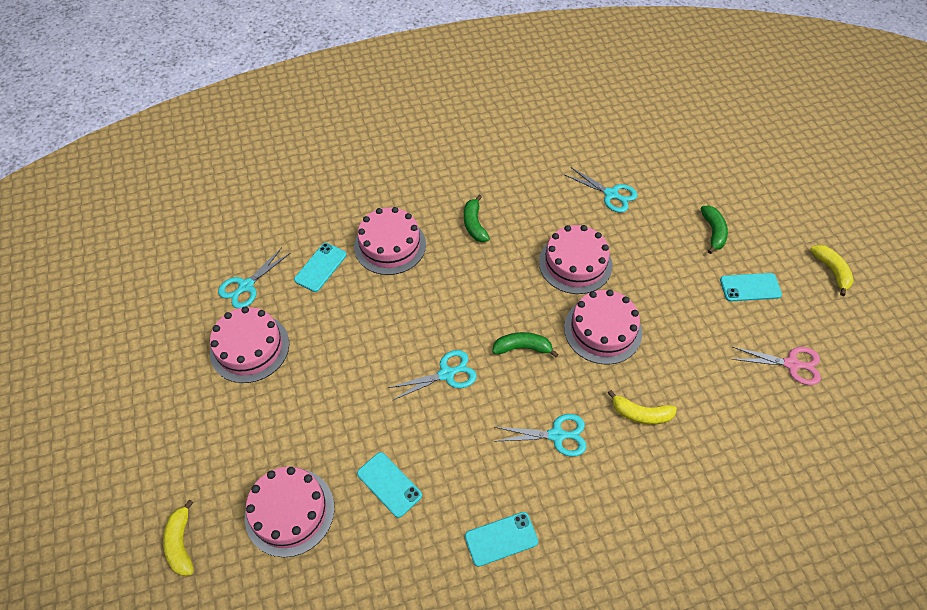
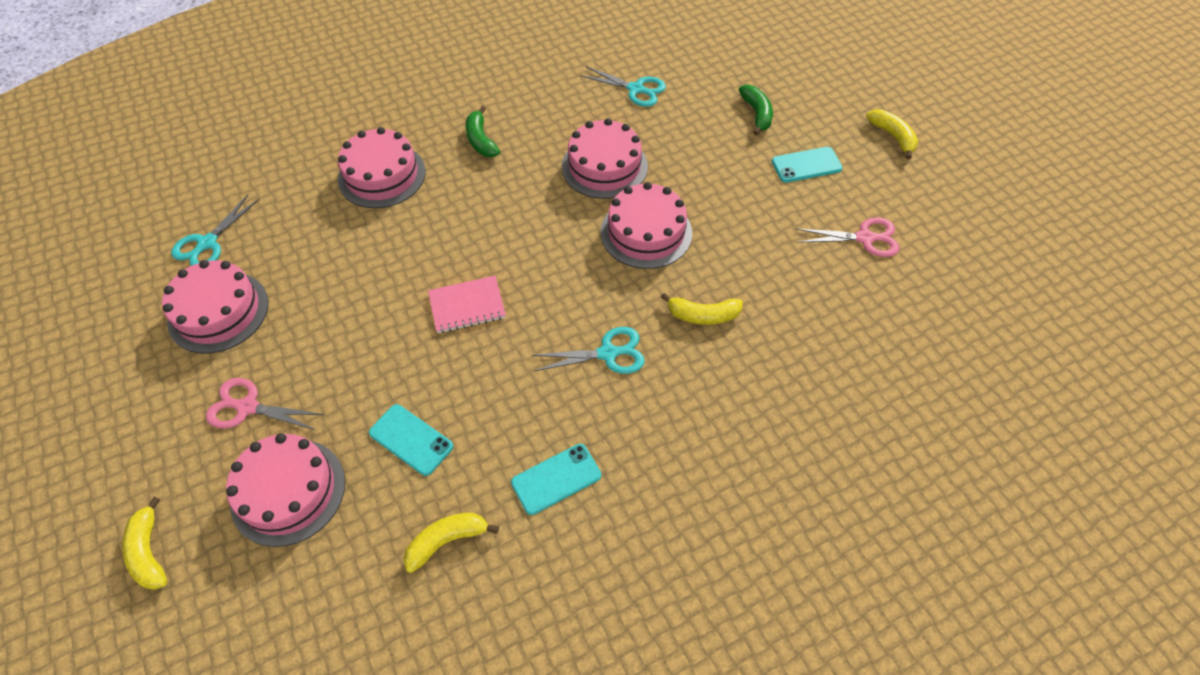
camera: 10 degrees left, 0 degrees up
(265, 434) = (247, 407): none -> pink scissors
(320, 267) = (299, 210): turquoise phone -> none
(408, 576) = (446, 541): none -> yellow banana
(446, 374) = (467, 306): turquoise scissors -> pink notebook
(522, 348) = (554, 264): green banana -> none

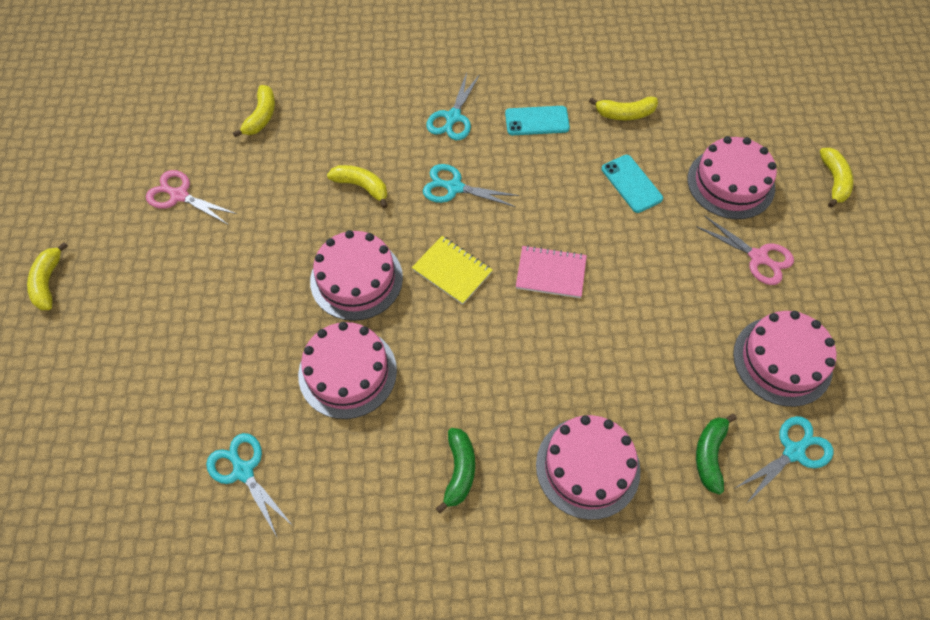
camera: 155 degrees left, 5 degrees up
(563, 271) = (452, 271): none -> yellow notebook
(659, 439) = (453, 117): none -> turquoise scissors
(756, 114) = (146, 371): green banana -> green banana (710, 455)
(806, 165) = (157, 286): turquoise phone -> none
(868, 347) = (261, 116): none -> yellow banana

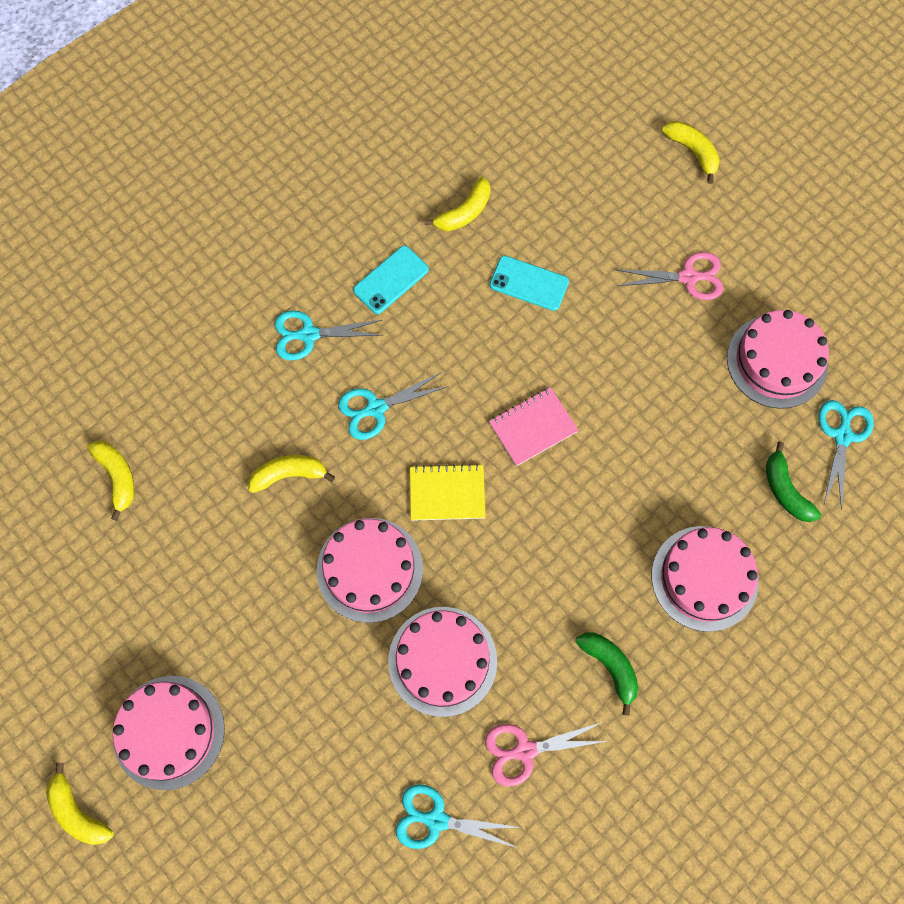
camera: 40 degrees left, 10 degrees up
(179, 195) = (118, 623): pink scissors -> pink scissors (525, 750)
(453, 117) = (309, 335): turquoise scissors -> turquoise scissors turned 105 degrees clockwise
(730, 183) = (611, 218): pink cake -> pink cake (169, 732)

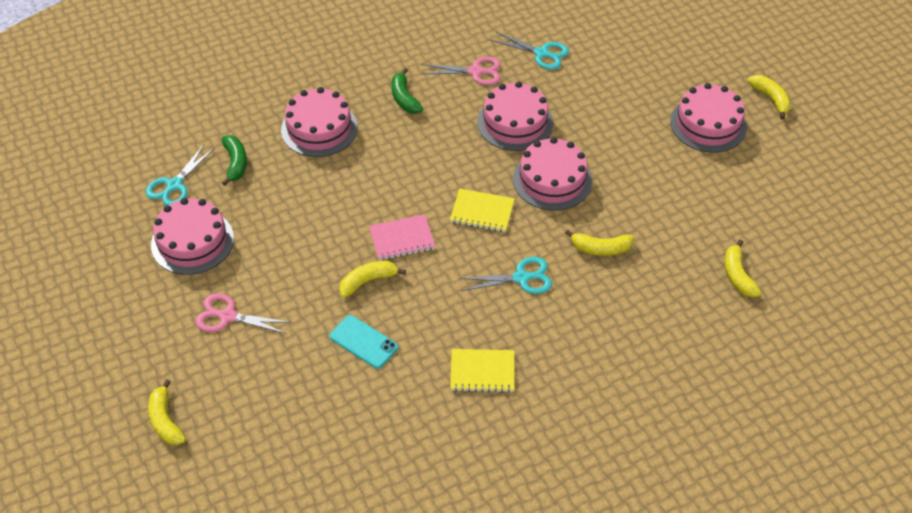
camera: 165 degrees left, 20 degrees down
(309, 335) = (564, 344): turquoise scissors -> none
(391, 280) = (482, 372): turquoise phone -> yellow notebook
(464, 212) = (398, 415): yellow banana -> yellow banana (368, 281)

